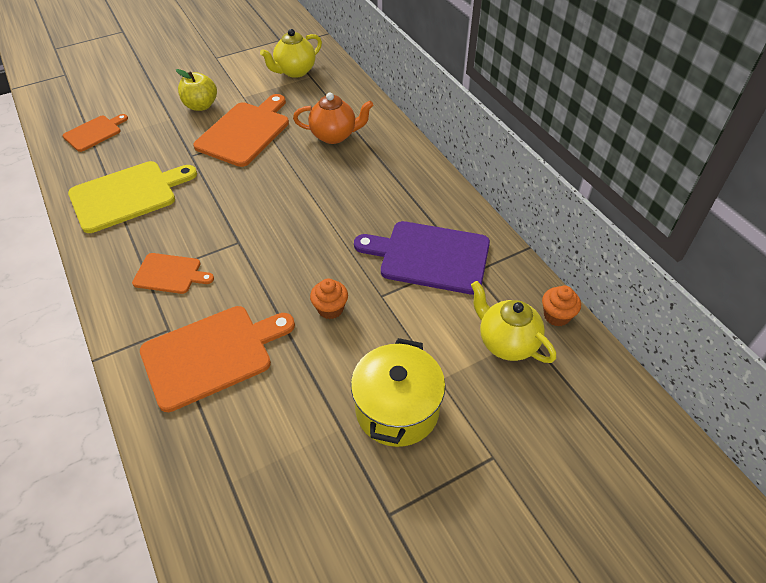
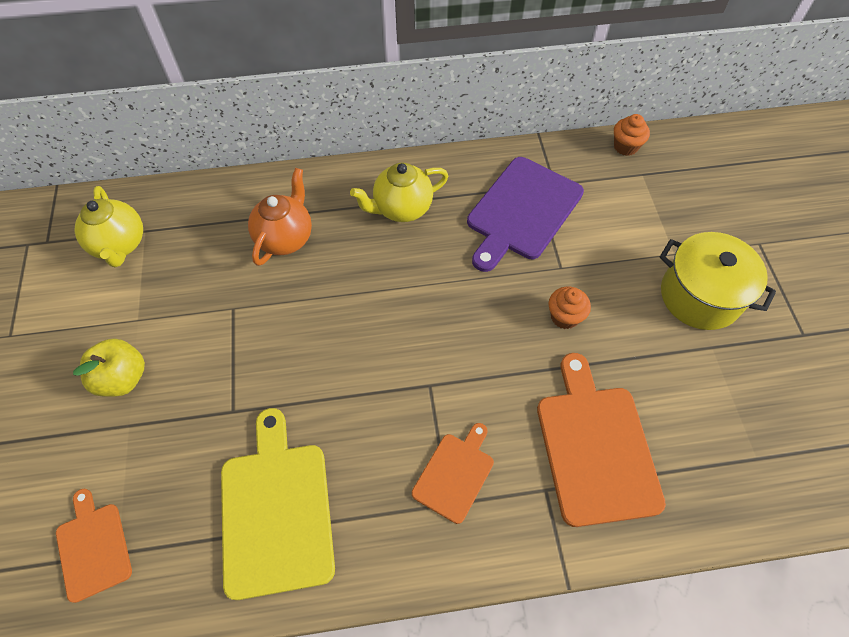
camera: 70 degrees left, 10 degrees up
(245, 132) = (219, 334): orange cutting board -> none
(506, 342) = (645, 191): yellow teapot -> yellow teapot (401, 209)

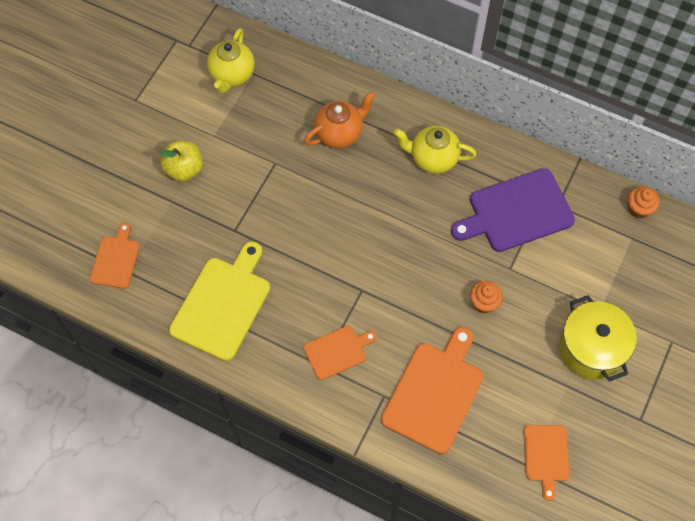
camera: 35 degrees right, 5 degrees up
(759, 435) = (546, 456): none -> orange cutting board

